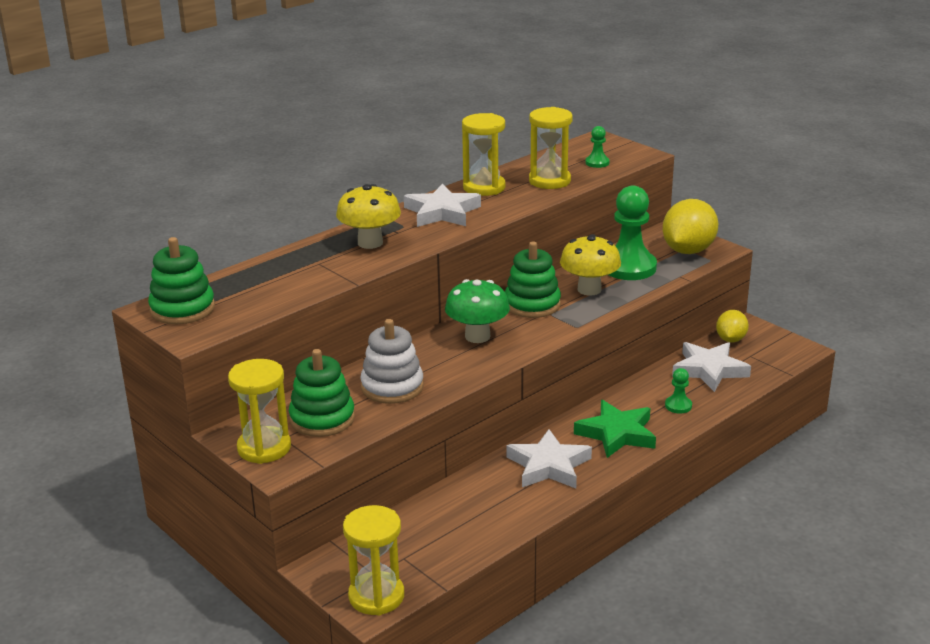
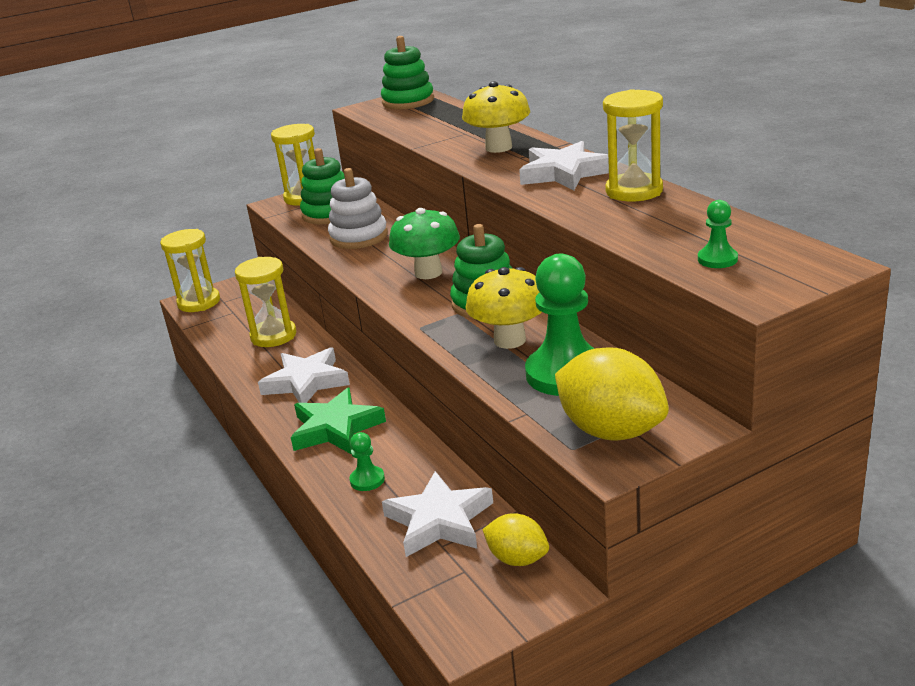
camera: 105 degrees right, 0 degrees up
(549, 181) = (649, 227): yellow hourglass -> yellow hourglass (273, 336)

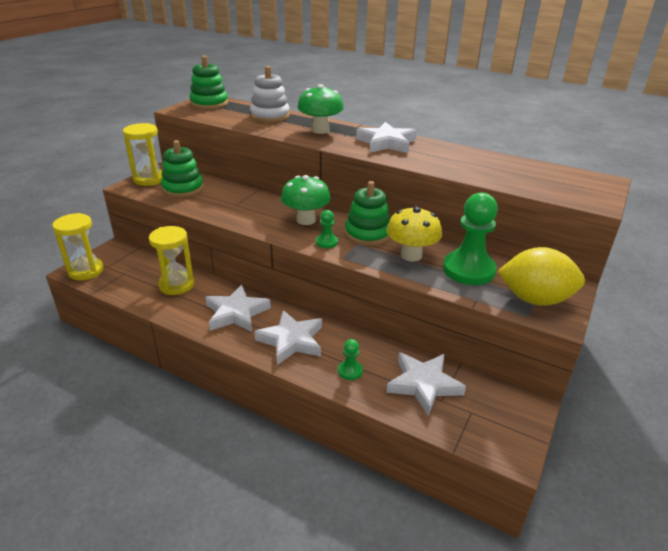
camera: 35 degrees left, 5 degrees up
(335, 428) = (291, 340): green star -> white star
(359, 237) = (226, 202): white stacking toy -> white stacking toy (270, 116)
(498, 148) = (320, 130): yellow mushroom -> green mushroom
(517, 559) = (492, 394): yellow lemon -> none
(634, 191) = (444, 150): yellow hourglass -> none
(717, 259) = (548, 185): green pawn -> green pawn (326, 242)

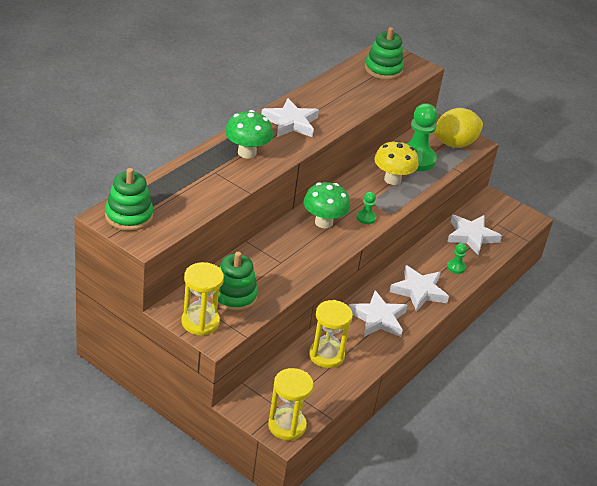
camera: 85 degrees left, 5 degrees up
(270, 116) = (192, 177): white stacking toy -> none
(367, 234) = (355, 193): green stacking toy -> green stacking toy (383, 69)
(535, 299) = (454, 144): yellow lemon -> yellow lemon turned 45 degrees clockwise

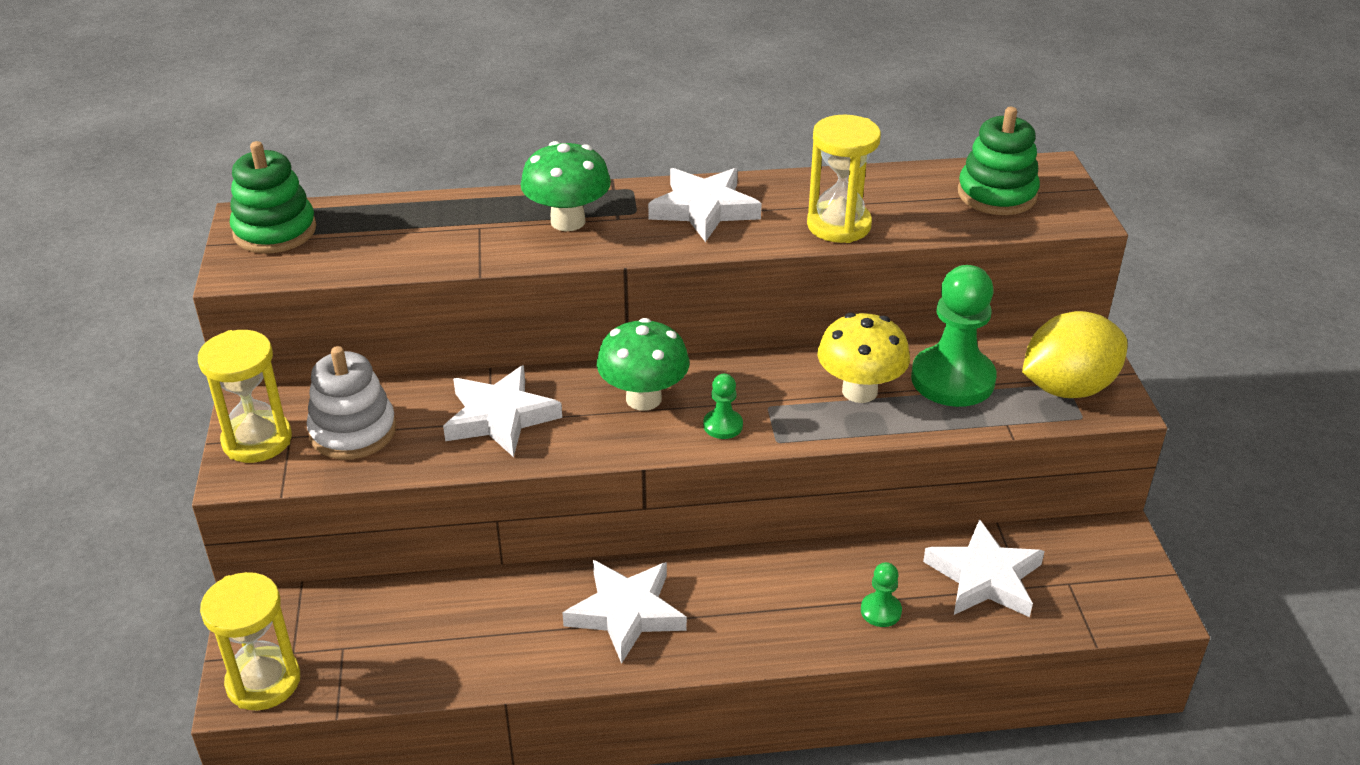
camera: 50 degrees right, 0 degrees up
(233, 296) = (353, 431): green stacking toy -> white stacking toy
(326, 355) = (467, 618): yellow hourglass -> yellow hourglass (838, 225)
(419, 291) = (756, 611): white star -> white star (500, 417)
(454, 144) = (1067, 388): yellow lemon -> yellow lemon turned 45 degrees counterclockwise

